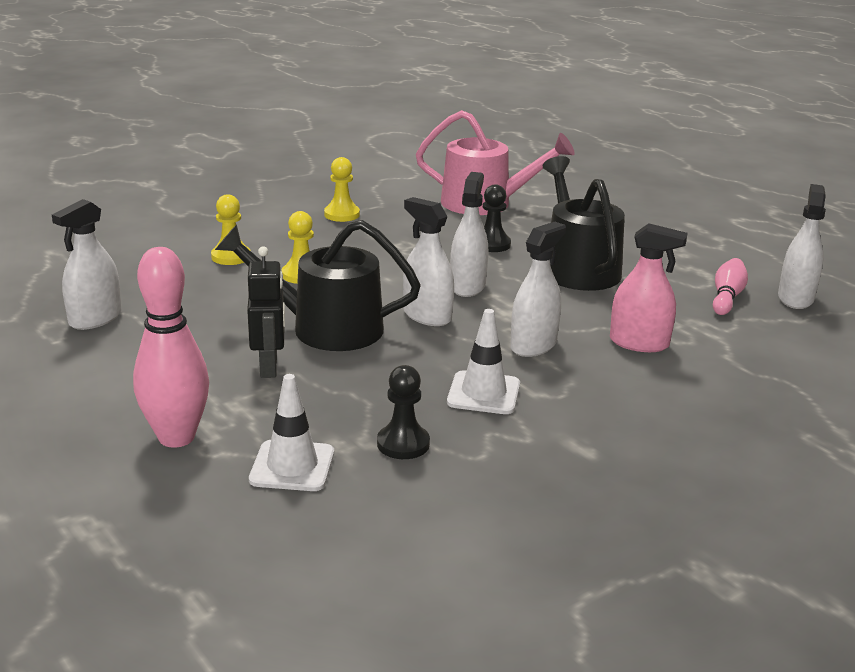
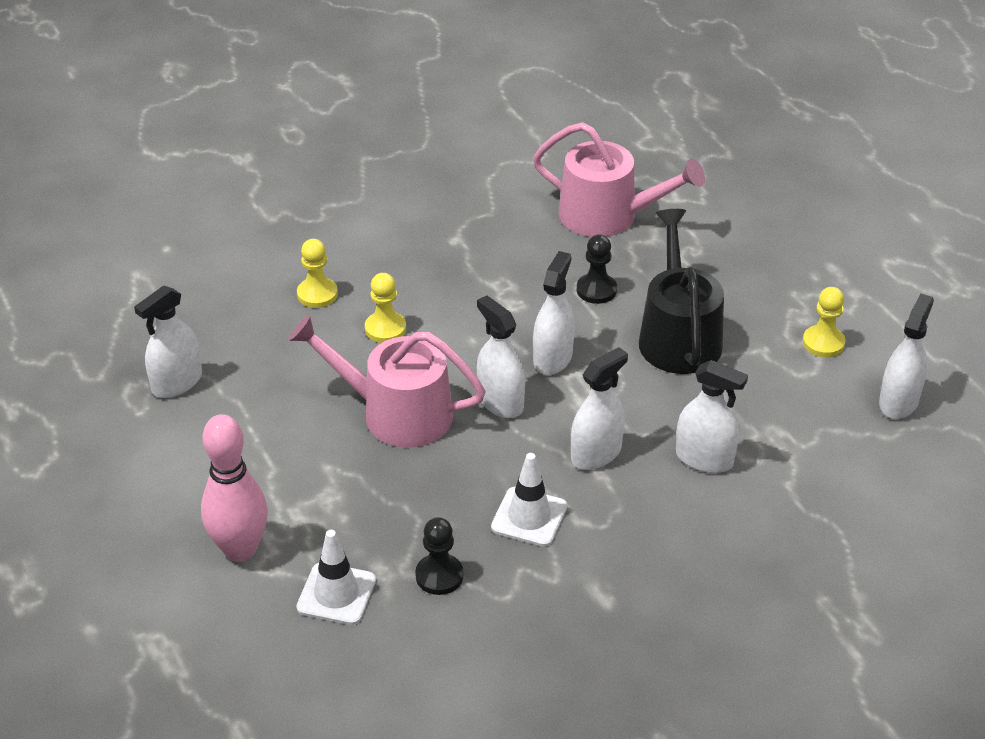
camera: 10 degrees right, 15 degrees up
(269, 367) = (334, 465): black robot -> none
(326, 328) = (396, 413): black watering can -> pink watering can
(342, 214) = (444, 228): yellow pawn -> yellow pawn (823, 343)
(639, 343) = (704, 458): pink spray bottle -> white spray bottle
(726, 297) = (823, 395): pink bowling pin -> none

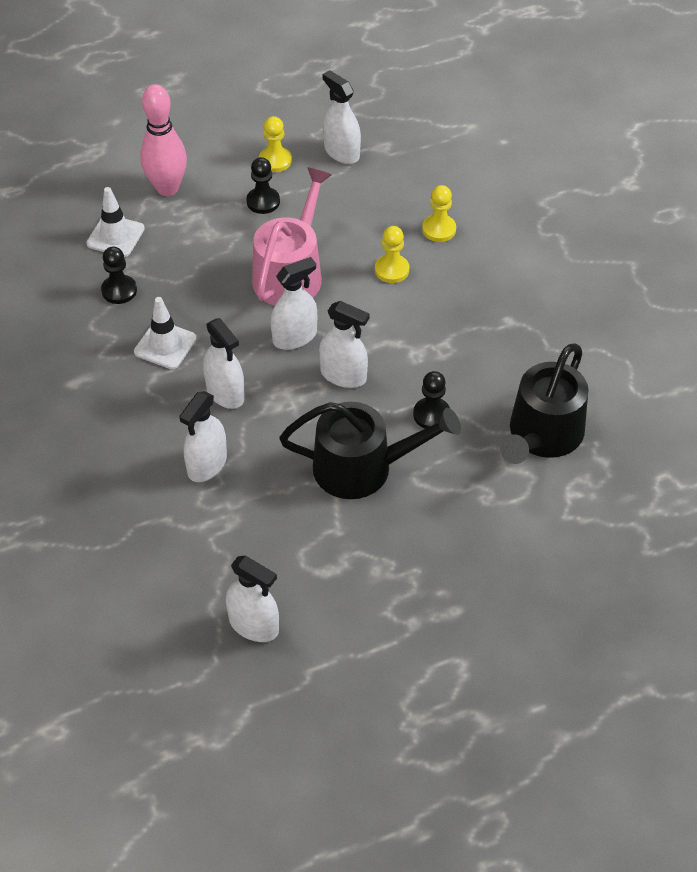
camera: 95 degrees right, 10 degrees up
(268, 449) = (263, 202): none -> black pawn
(608, 216) = (542, 435): pink watering can -> black watering can
(823, 343) = (341, 580): yellow pawn -> yellow pawn (275, 161)

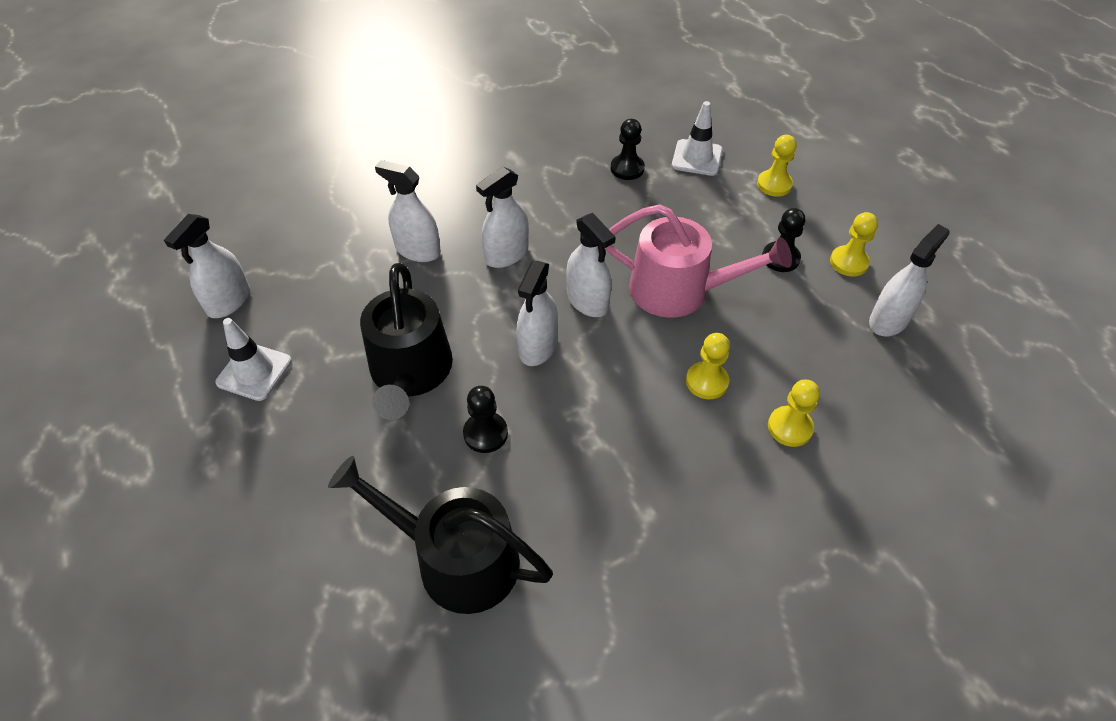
camera: 85 degrees right, 0 degrees up
(165, 345) = (563, 206): white traffic cone -> white traffic cone (254, 372)
(167, 188) = (774, 184): pink bowling pin -> yellow pawn

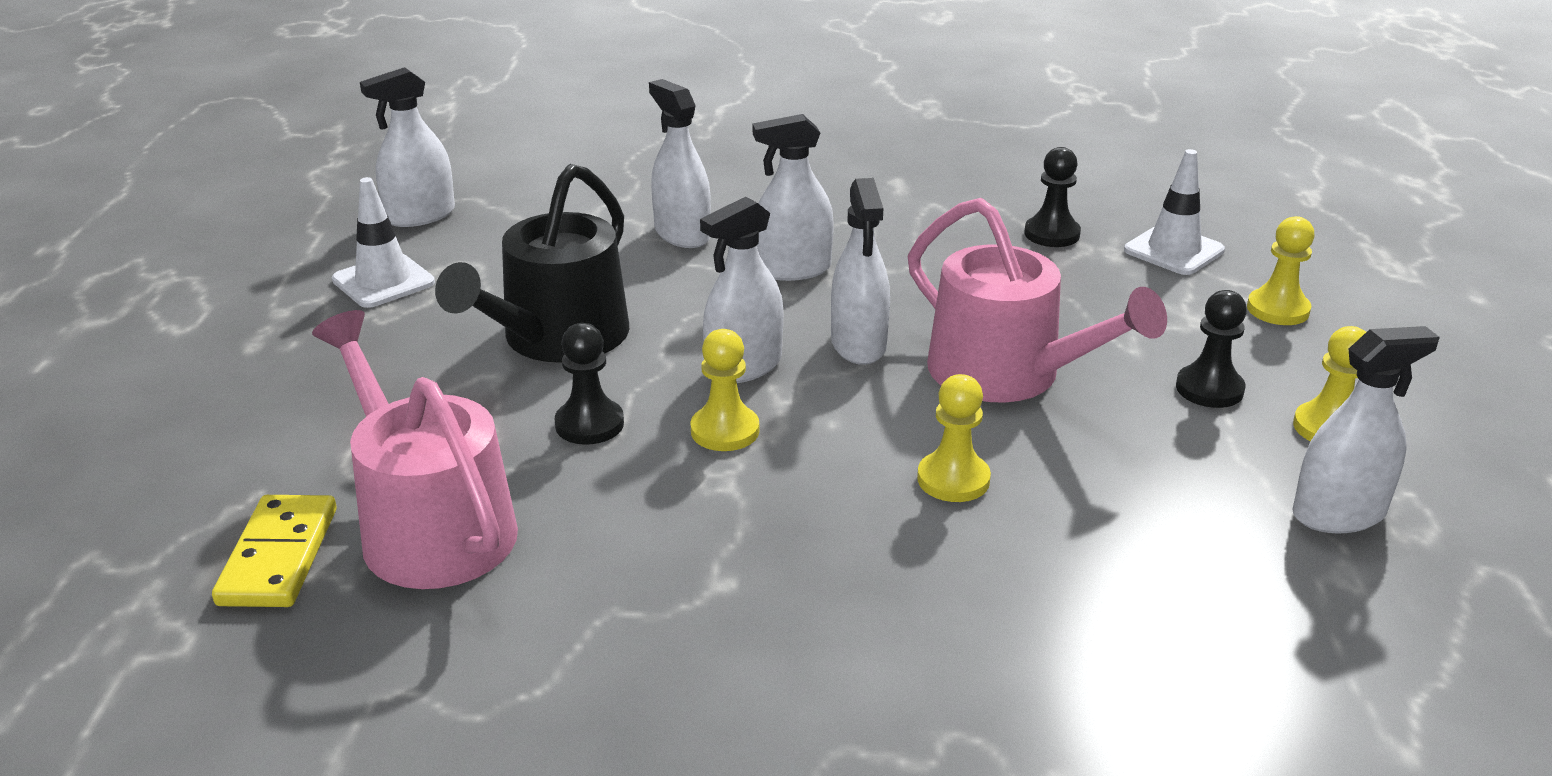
camera: 30 degrees right, 20 degrees down
(385, 630) = (279, 556): none -> yellow domino
(456, 559) = (430, 526): black watering can -> pink watering can
(789, 427) = (1038, 573): yellow pawn -> yellow pawn (725, 431)

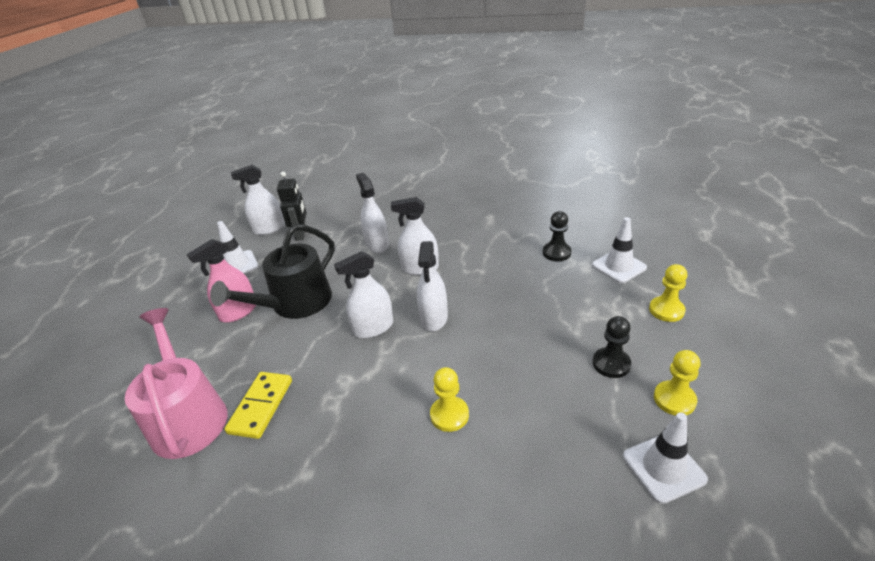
camera: 15 degrees right, 5 degrees up
(279, 556) = (116, 428): yellow domino -> yellow domino (261, 406)
(436, 358) = (238, 312): none -> pink spray bottle
(502, 223) = (301, 234): none -> black robot
(589, 424) = (287, 358): black pawn -> none
(725, 431) = (348, 369): yellow pawn -> none
(1007, 374) = (503, 344): pink watering can -> none
(1338, 514) = (663, 468): white spray bottle -> white traffic cone

